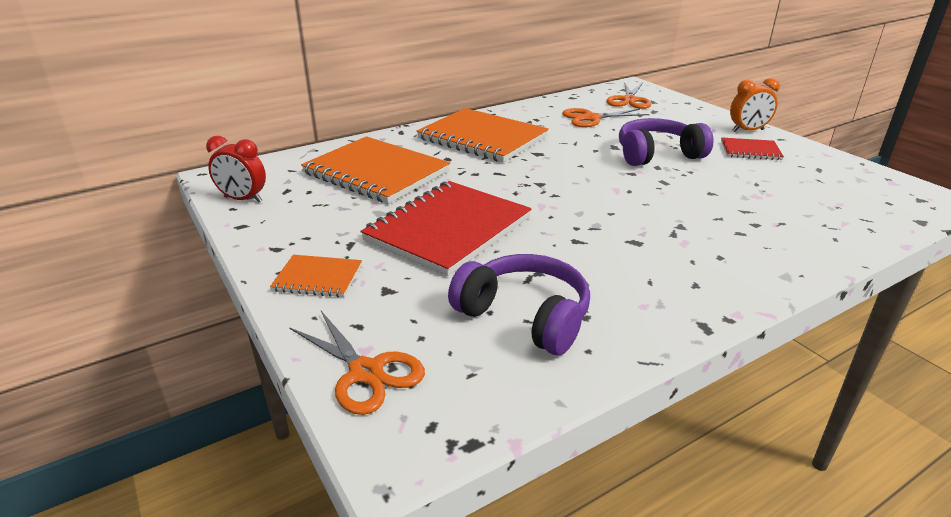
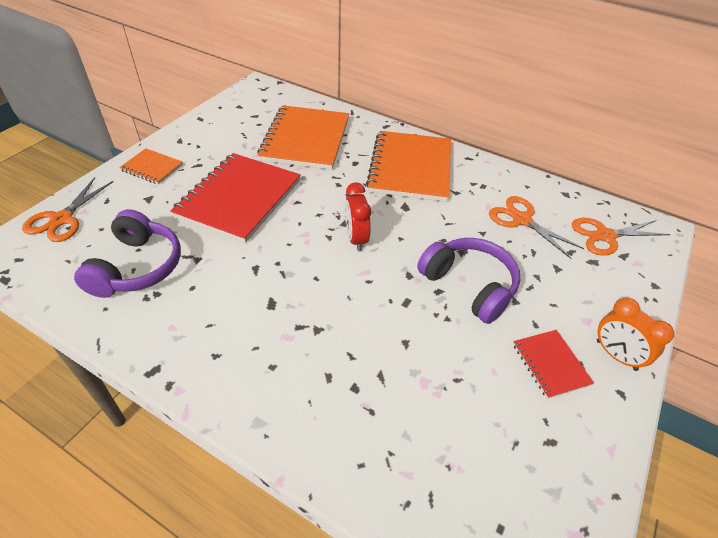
camera: 60 degrees right, 15 degrees up
(243, 199) = (232, 106): red clock -> red clock (356, 239)
(318, 278) = (152, 168): orange notebook -> orange notebook turned 45 degrees counterclockwise
(448, 229) = (239, 198): red notebook -> red notebook turned 75 degrees counterclockwise

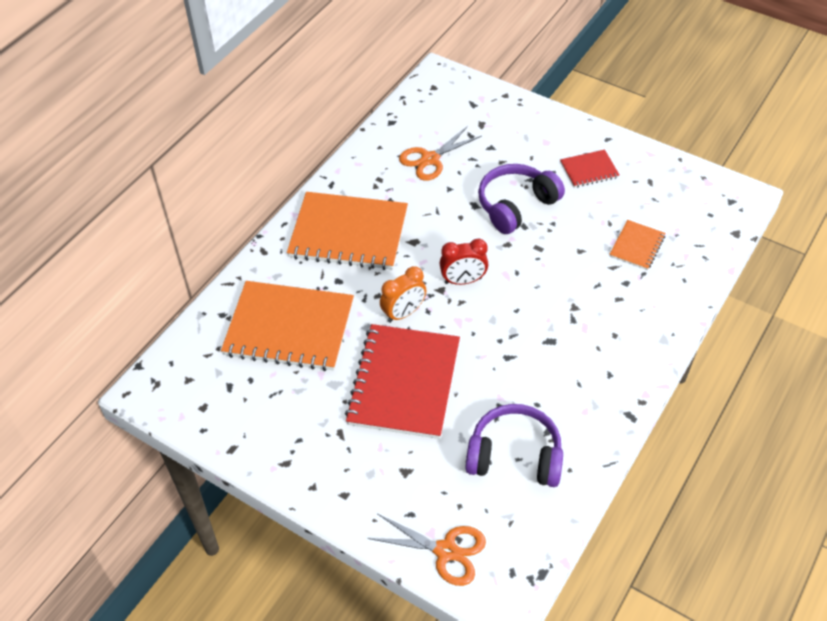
camera: 85 degrees left, 5 degrees up
(152, 168) = (345, 481): orange notebook -> orange notebook (637, 246)
(239, 198) = (404, 383): red notebook -> red notebook turned 75 degrees clockwise
(605, 236) = (449, 109): orange scissors -> none
(616, 355) = (576, 134): orange clock -> orange clock (403, 313)

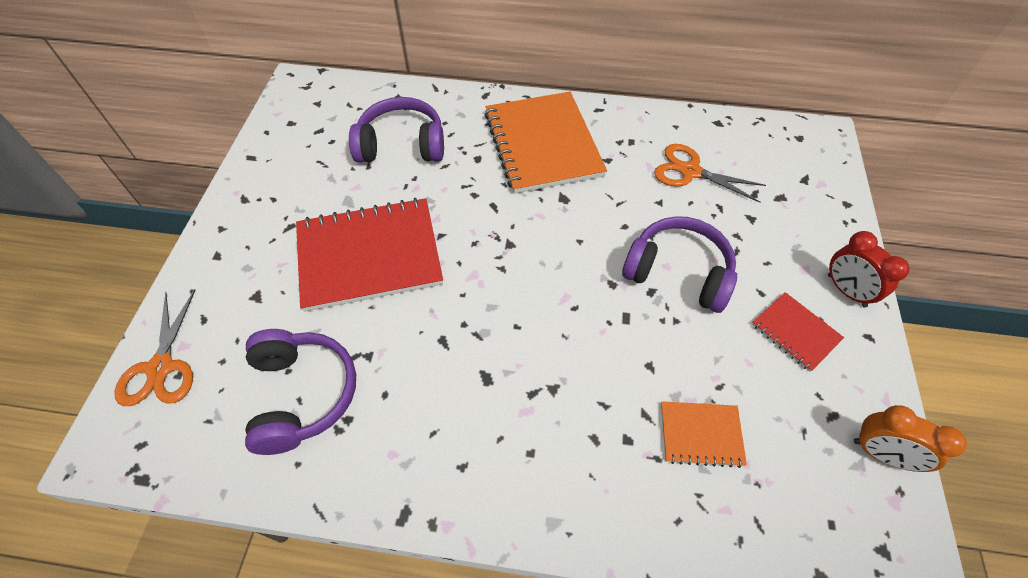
camera: 65 degrees right, 5 degrees up
(289, 328) = (402, 145): orange notebook -> purple headphones
(403, 313) = (461, 223): orange clock -> orange clock (881, 454)
(463, 281) = (533, 260): red clock -> red clock (846, 291)

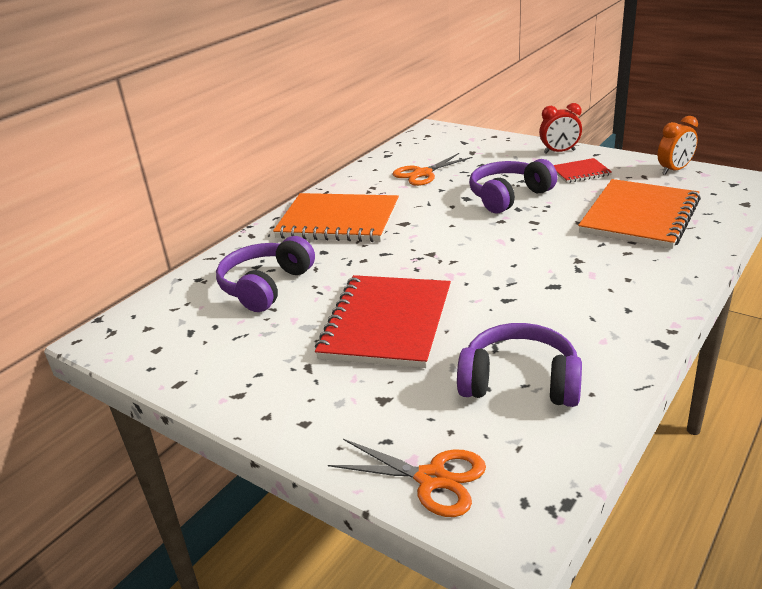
camera: 60 degrees left, 25 degrees down
(701, 434) = (639, 216): orange notebook -> orange notebook, size x2.09

